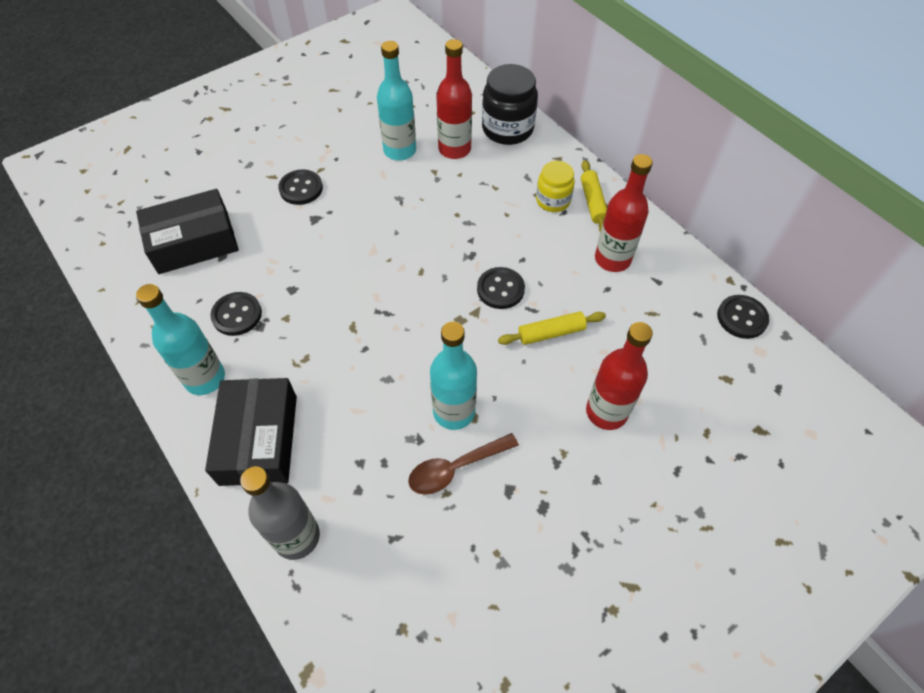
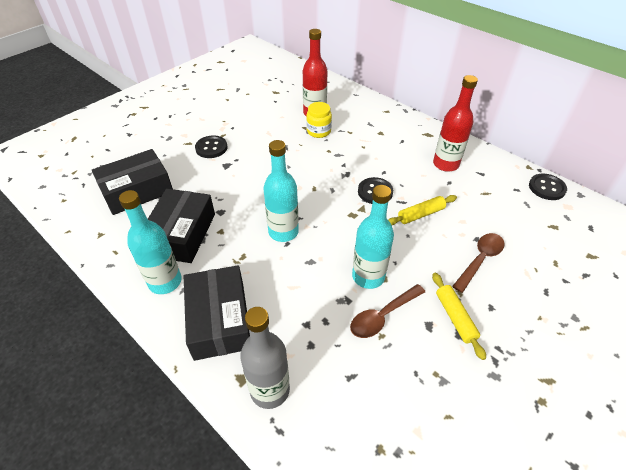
camera: 10 degrees left, 10 degrees down
(237, 315) = (181, 234): black button -> black box
(400, 150) = (276, 118): turquoise bottle -> turquoise bottle (283, 232)
(507, 129) = (347, 98): black jar -> none
(553, 200) = (392, 135): yellow jar -> yellow jar (318, 131)
(593, 202) = (419, 133): yellow rolling pin -> yellow rolling pin (455, 317)
(606, 412) = (480, 260): red bottle -> brown spoon

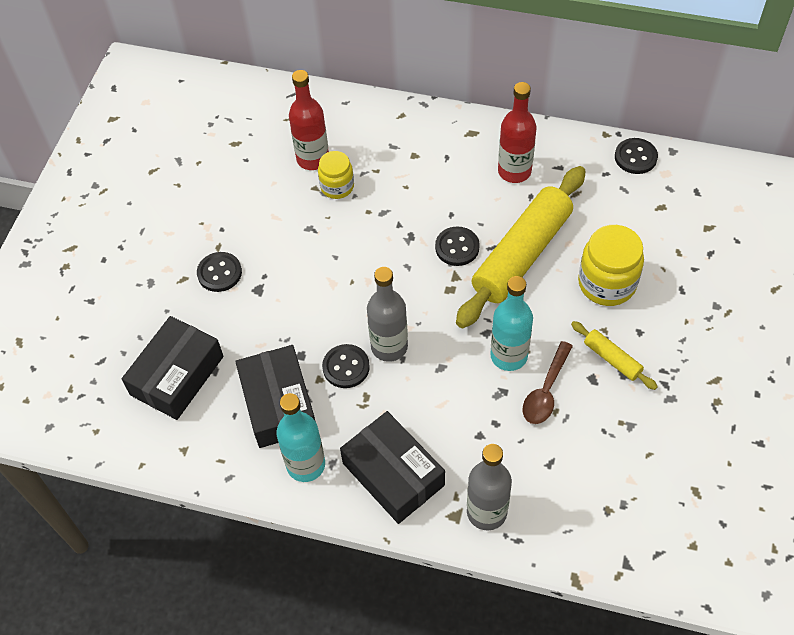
camera: 25 degrees left, 10 degrees up
(244, 231) = (346, 367): none -> black button
(283, 232) = (389, 346): turquoise bottle -> grey bottle
(421, 214) = (522, 255): yellow rolling pin -> yellow rolling pin, size x2.25
(480, 260) = (607, 283): brown spoon -> yellow jar

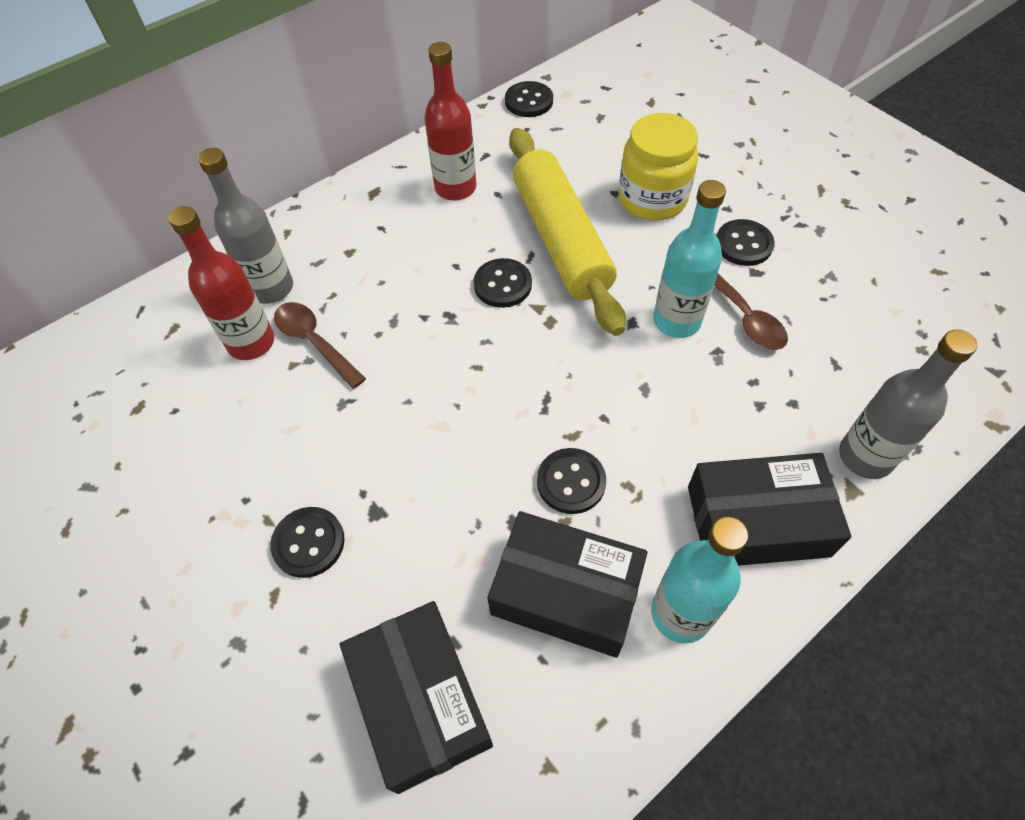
camera: 55 degrees left, 0 degrees up
(337, 186) = (314, 342): yellow jar -> brown spoon
(389, 346) = (578, 421): grey bottle -> grey bottle (271, 288)
(612, 359) = (743, 244): yellow rolling pin -> black button

